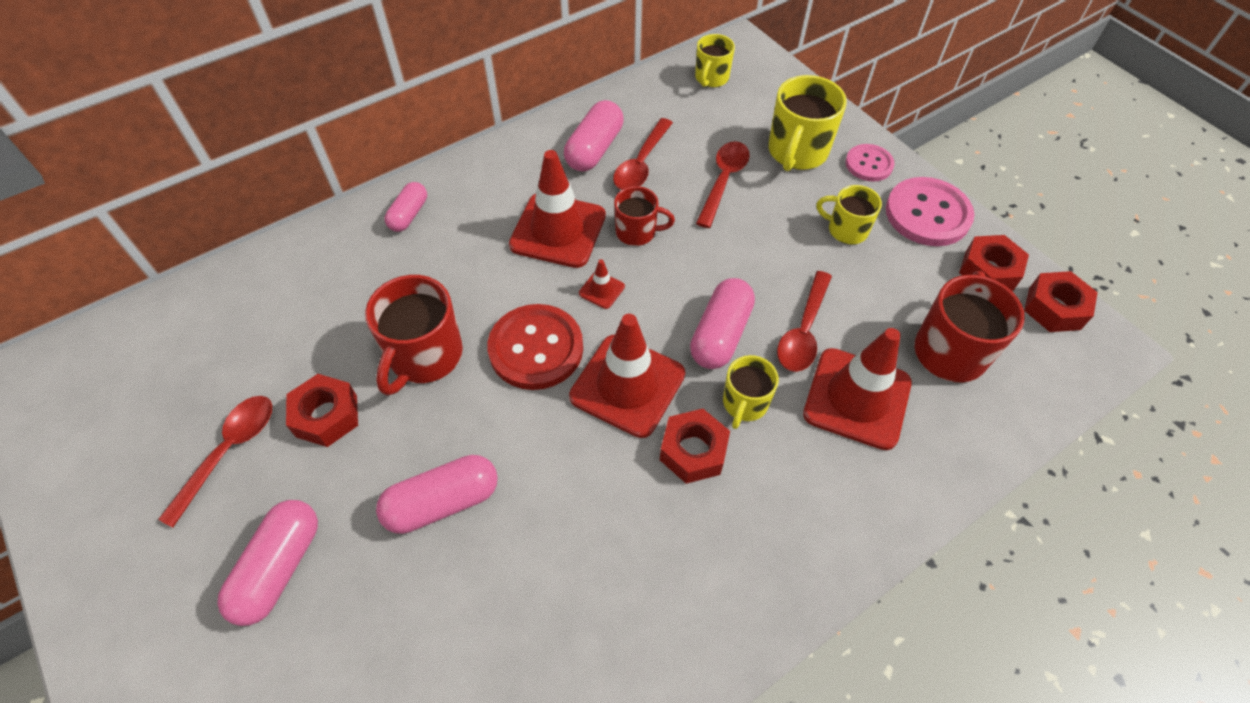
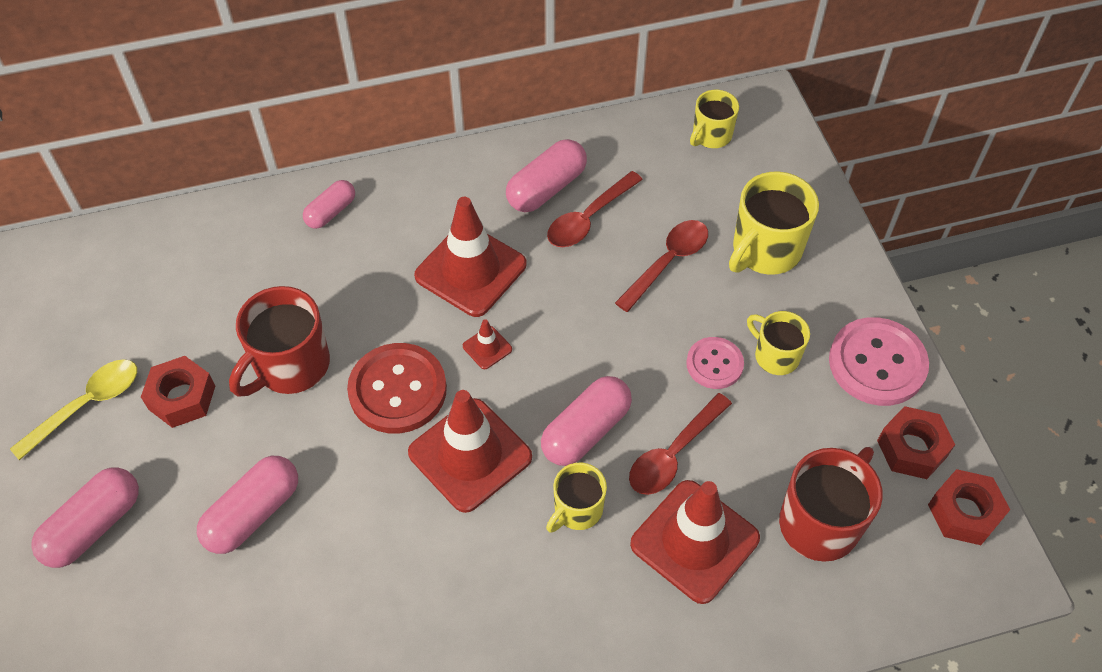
camera: 20 degrees right, 0 degrees up
(228, 452) = (87, 405): red spoon -> yellow spoon
(442, 502) = (253, 513): pink capsule -> pink capsule turned 45 degrees counterclockwise
(637, 232) = (550, 295): red mug -> none
(693, 451) = (504, 541): red nut -> none
(869, 164) = (840, 286): pink button -> pink button (714, 364)

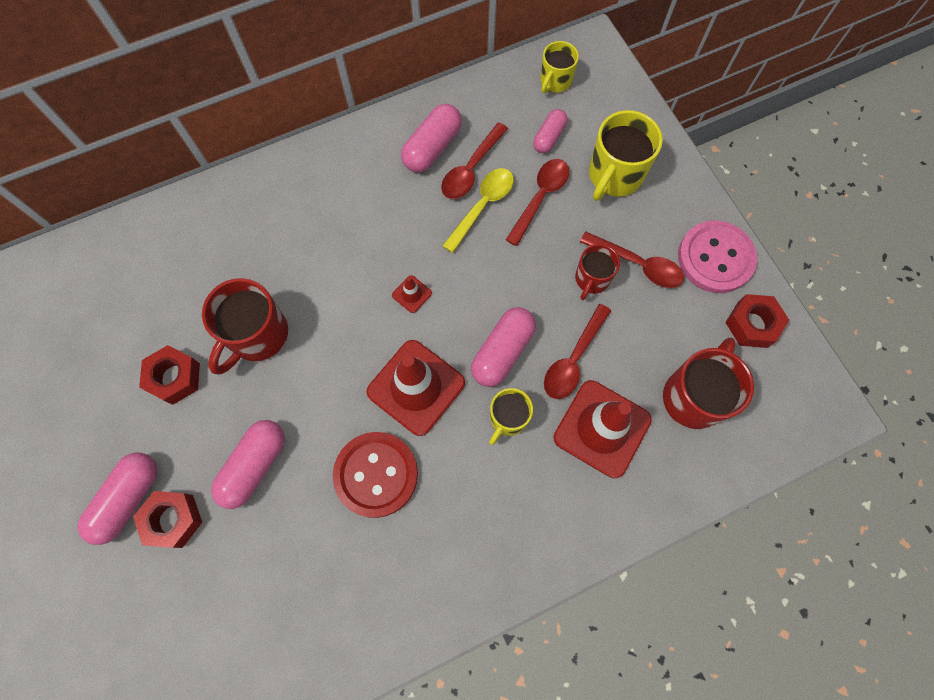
camera: 10 degrees left, 15 degrees up
(87, 405) = (98, 397): yellow spoon -> yellow spoon (482, 206)
(331, 212) = (261, 195): pink capsule -> pink capsule (549, 137)
(397, 390) = (348, 342): red button -> red button (376, 474)
(470, 270) = (385, 229): red traffic cone -> none
(714, 364) = (591, 279): pink button -> red mug
(775, 356) = (637, 264): yellow mug -> red spoon
(964, 512) = (798, 370): red nut -> red nut (173, 520)

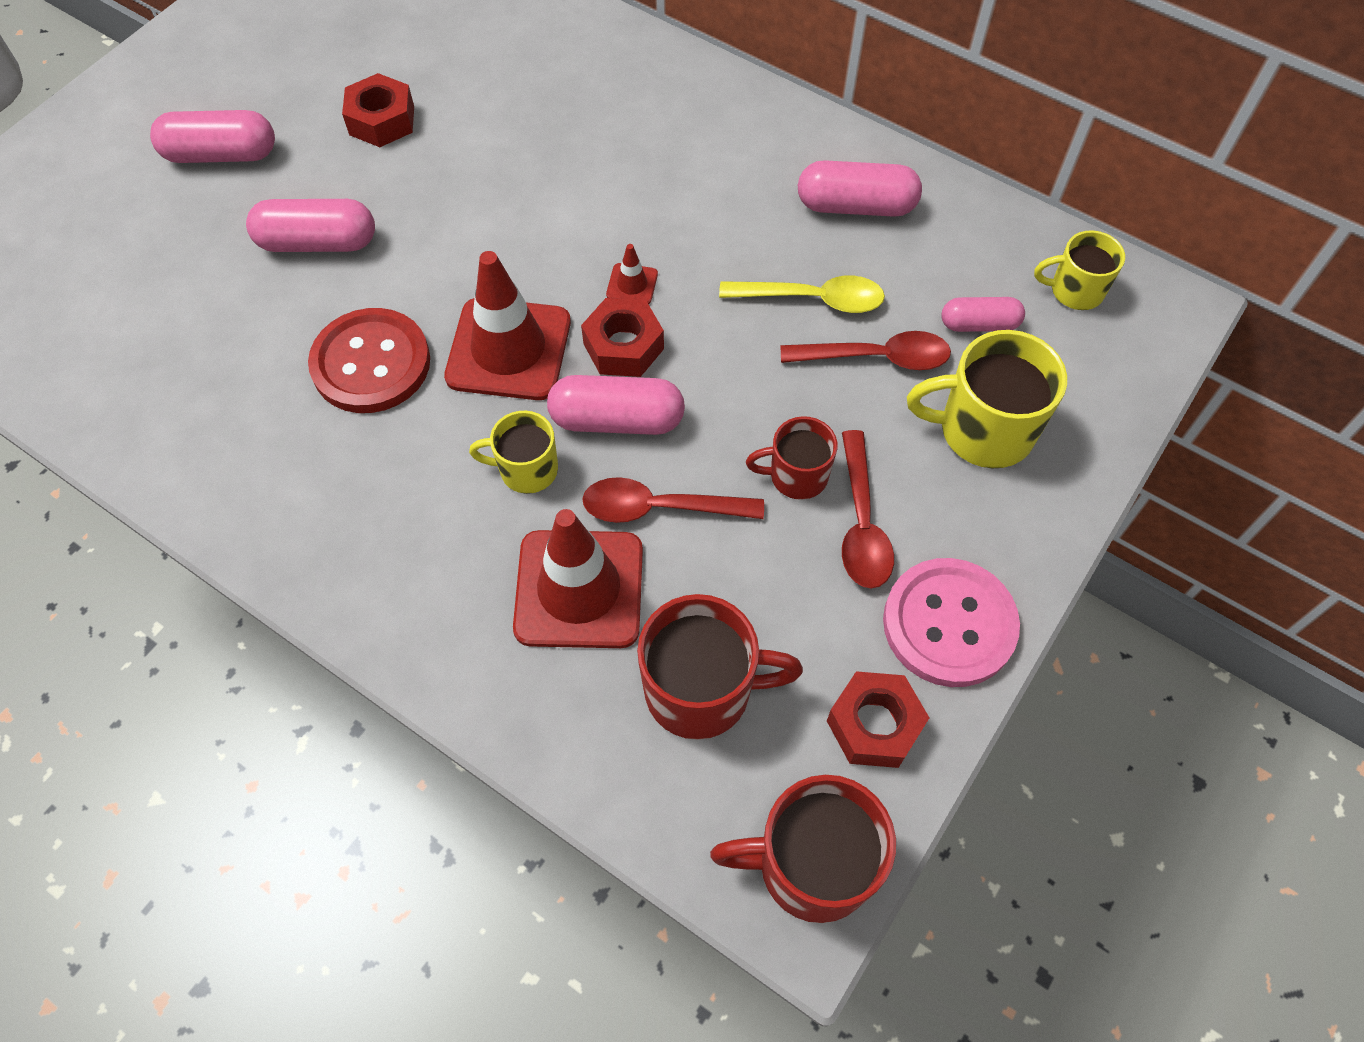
camera: 60 degrees right, 10 degrees down
(173, 520) = (217, 203): red nut -> red nut (623, 346)
(257, 335) = (478, 165): red mug -> red mug (811, 865)
(471, 169) = (858, 261): red spoon -> none

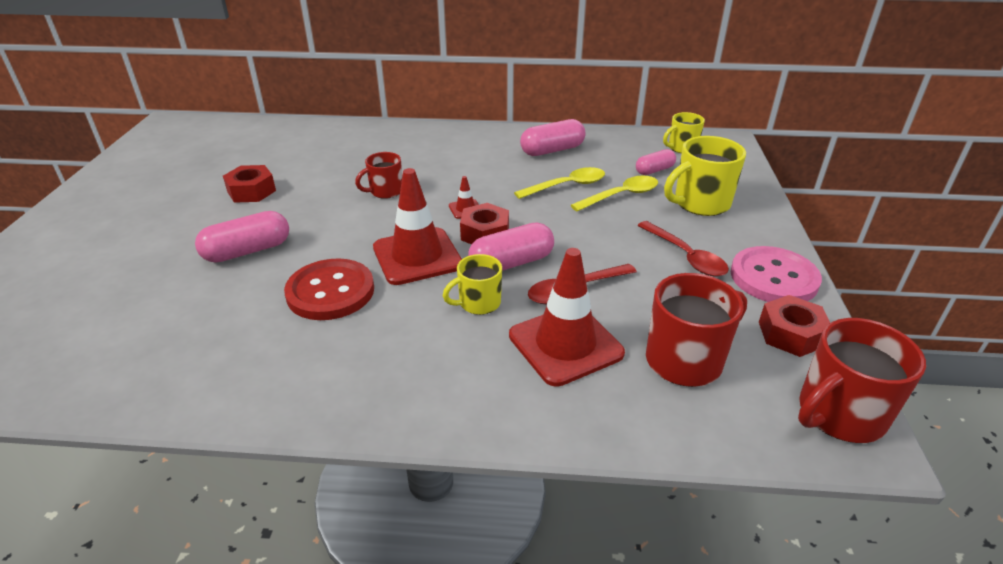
camera: 30 degrees left, 25 degrees down
(221, 154) = (145, 234): pink capsule -> none
(797, 475) = (632, 250): red mug -> red mug (385, 191)
(876, 357) = (621, 196): red spoon -> yellow spoon

